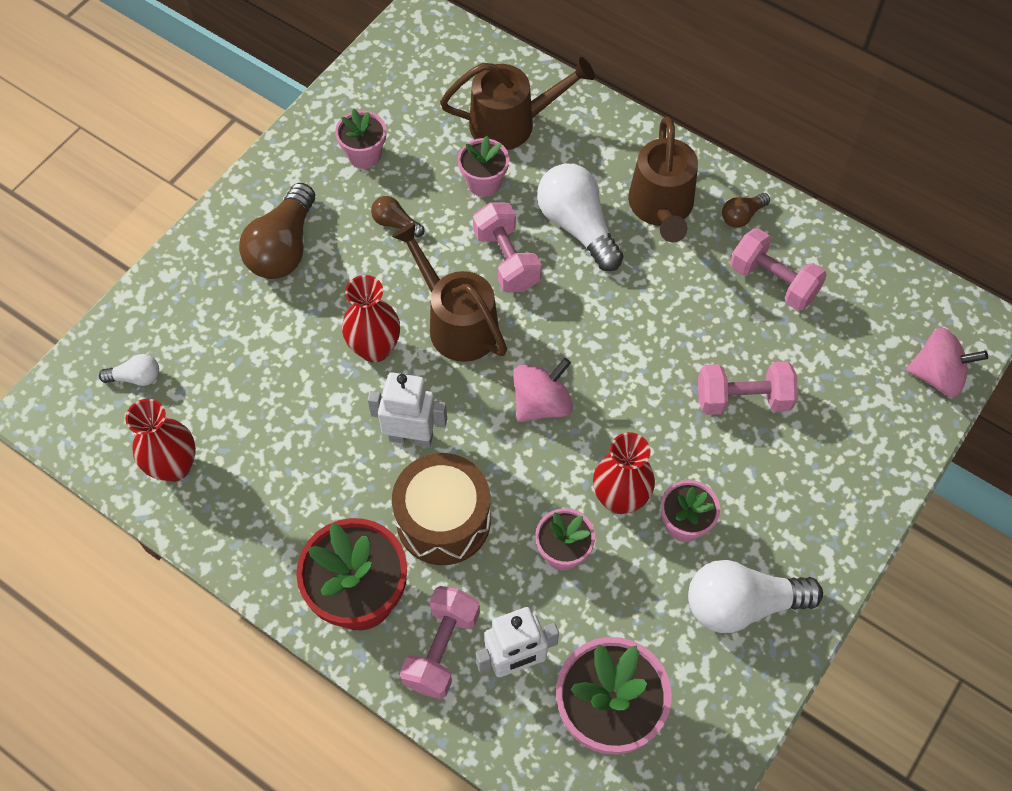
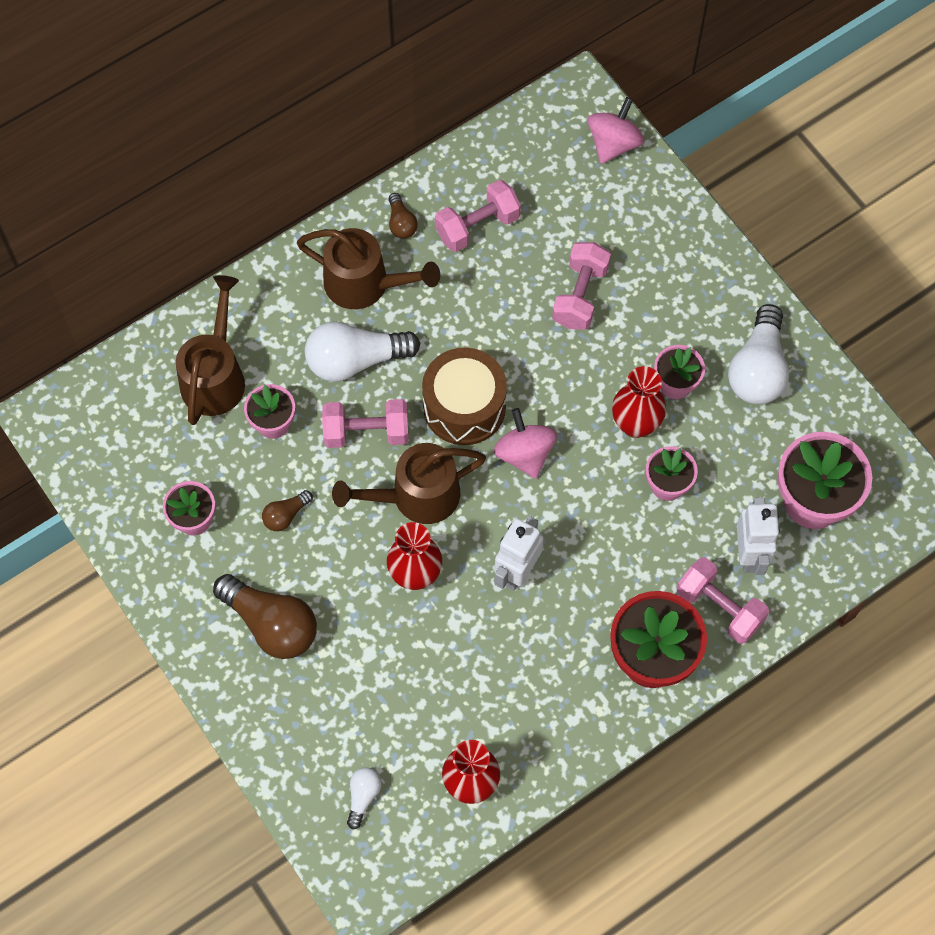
camera: 70 degrees left, 5 degrees up
(443, 520) = (605, 569): brown drum -> brown drum (464, 407)

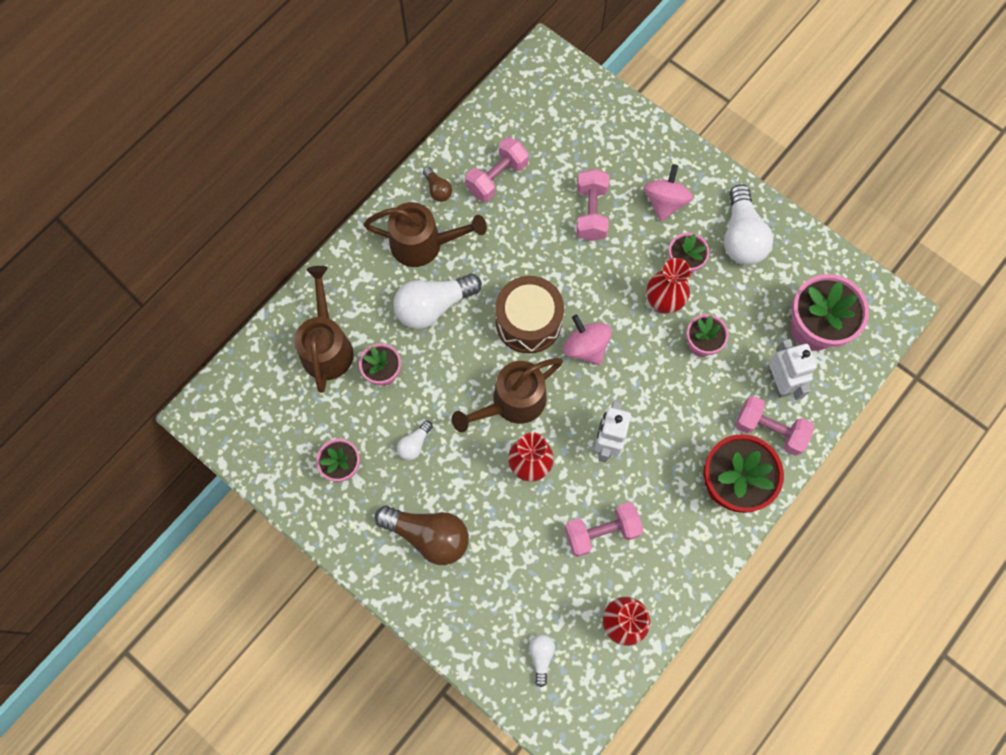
camera: 15 degrees left, 5 degrees up
(286, 515) = (414, 444): brown light bulb -> white light bulb
(366, 432) = (458, 361): pink dumbbell -> pink dumbbell (601, 532)
(613, 143) = (581, 89): pink spinning top -> pink spinning top (664, 202)

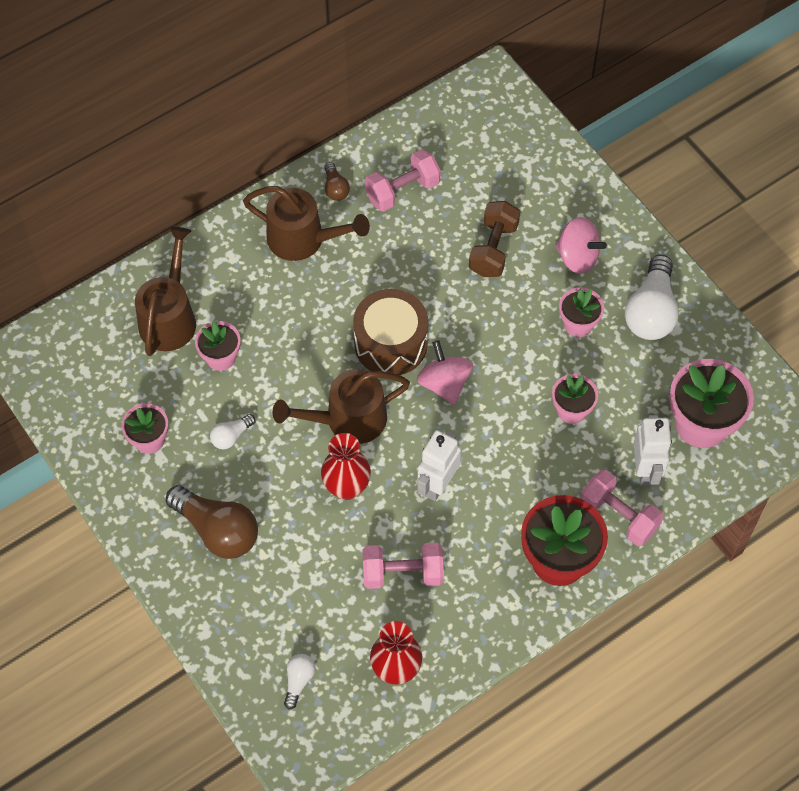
camera: 15 degrees right, 10 degrees down
(433, 306) = (294, 304): white light bulb -> none
(591, 212) = (493, 249): pink dumbbell -> brown dumbbell
(663, 302) = (543, 358): red vase -> none
(664, 202) = (577, 257): pink spinning top -> pink spinning top turned 90 degrees clockwise

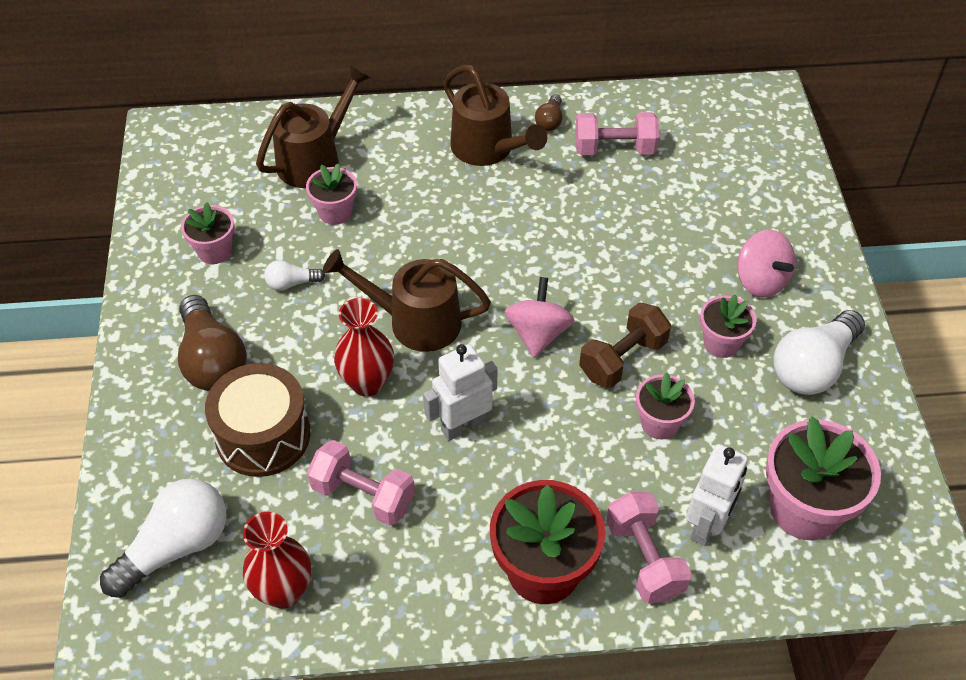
camera: 30 degrees right, 10 degrees down
(298, 681) = (176, 547): white light bulb -> white light bulb, size x2.05
(390, 343) = (508, 273): brown drum -> brown drum (263, 435)
(493, 249) = (673, 236): brown dumbbell -> brown dumbbell (622, 359)

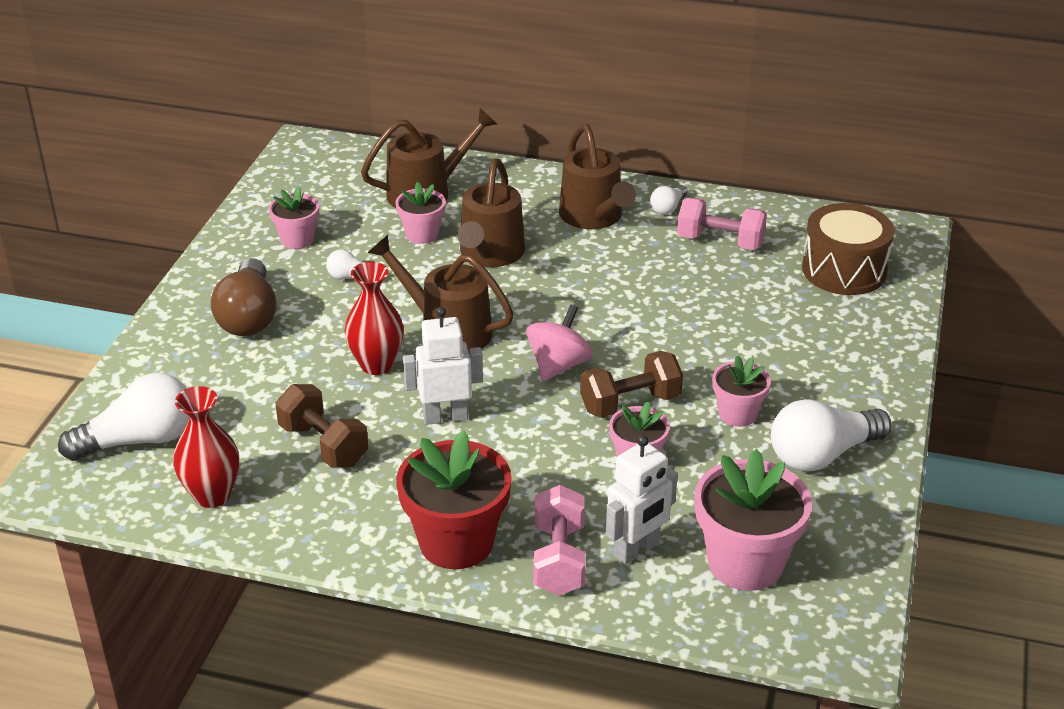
camera: 20 degrees right, 15 degrees down
(263, 435) = (261, 380): brown drum -> brown drum (844, 270)
(363, 495) = (323, 445): pink dumbbell -> brown dumbbell
(412, 220) = (490, 255): none -> brown watering can
(549, 121) = (668, 208): brown light bulb -> white light bulb
(760, 280) = (808, 375): pink spinning top -> none

